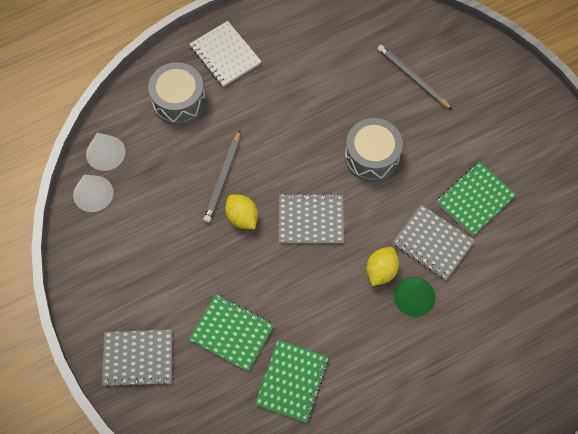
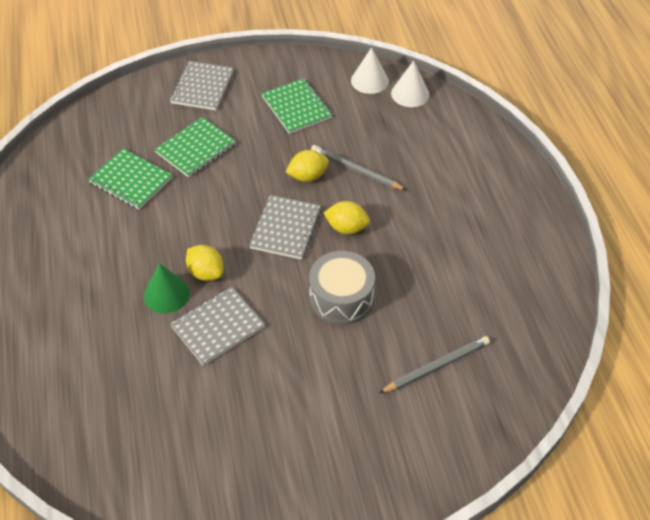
camera: 105 degrees right, 15 degrees down
(179, 101) = (455, 152): grey drum -> none
(225, 55) = (505, 198): white notebook -> none
(295, 170) = (346, 228): none -> yellow lemon
(475, 199) = (254, 384): green notebook -> green notebook (296, 107)

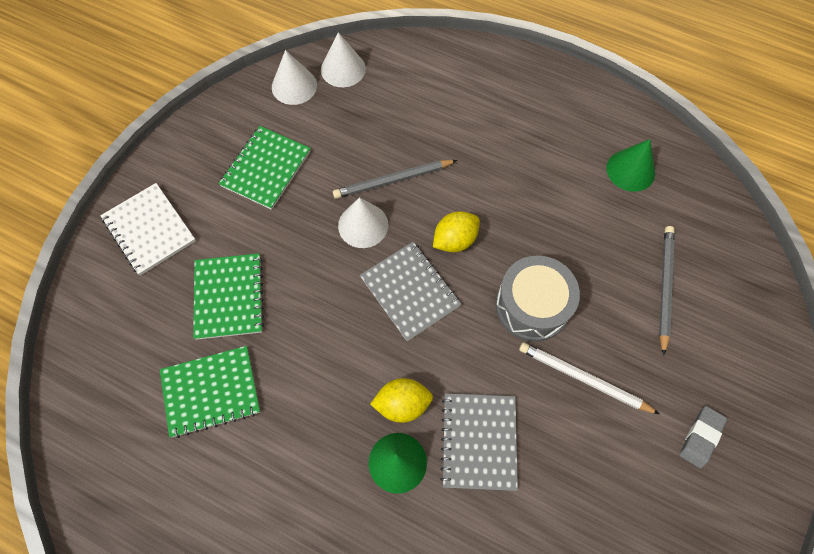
camera: 50 degrees left, 15 degrees up
(202, 87) = (149, 230): grey notebook -> white notebook
(296, 107) = (266, 168): green notebook -> green notebook turned 75 degrees counterclockwise
(308, 176) = (363, 225): yellow lemon -> white cone
(316, 358) = (583, 379): none -> white pencil
(338, 454) = (701, 437): none -> grey eraser
(512, 291) = (630, 170): none -> green cone

